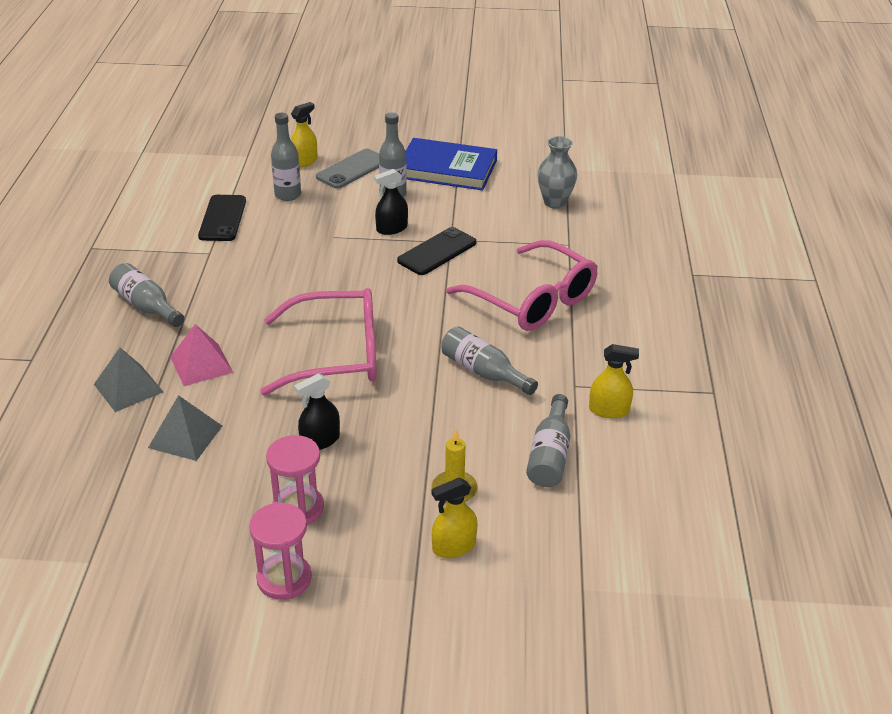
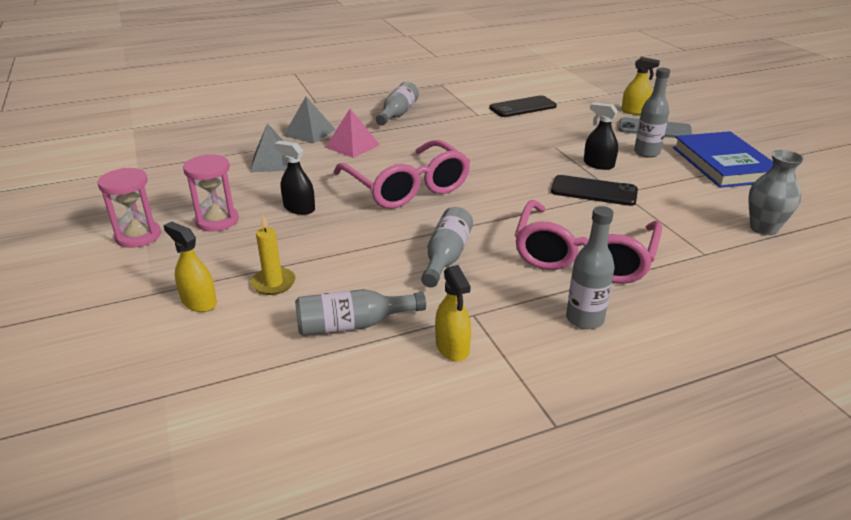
camera: 65 degrees right, 5 degrees down
(288, 195) = (583, 118): grey bottle -> grey bottle (584, 319)

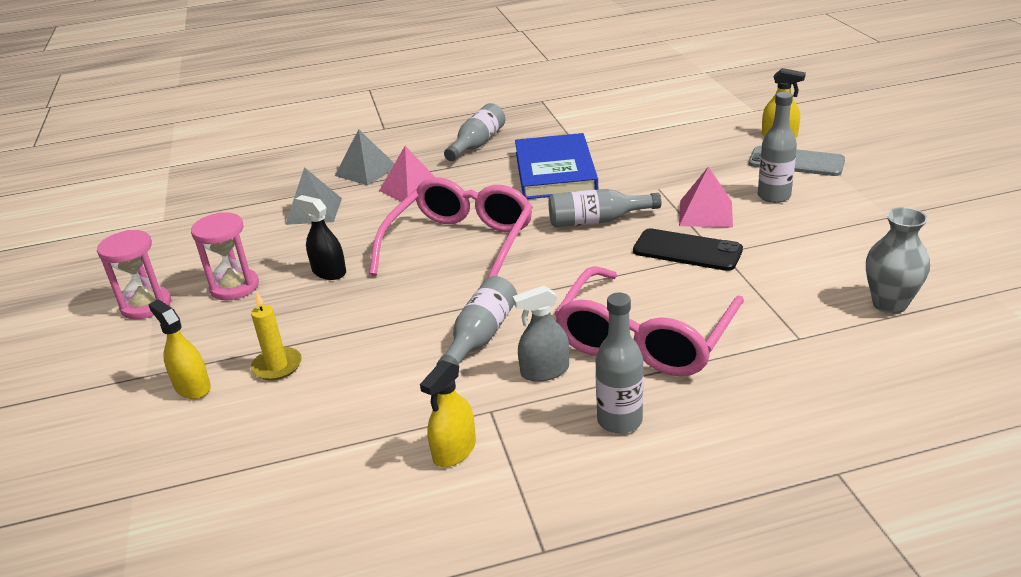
camera: 10 degrees right, 0 degrees up
(353, 325) = (351, 420): grey bottle -> grey bottle (597, 221)
(407, 187) = (461, 245): pink glasses -> pink glasses turned 135 degrees counterclockwise
(452, 347) = (454, 450): yellow spray bottle -> yellow spray bottle turned 45 degrees clockwise
(509, 282) = (544, 371): none -> grey spray bottle
(523, 107) = (635, 132): black phone -> none
(598, 164) = (705, 213): black spray bottle -> pink pyramid
(724, 164) = (870, 212): blue book -> blue book (555, 171)

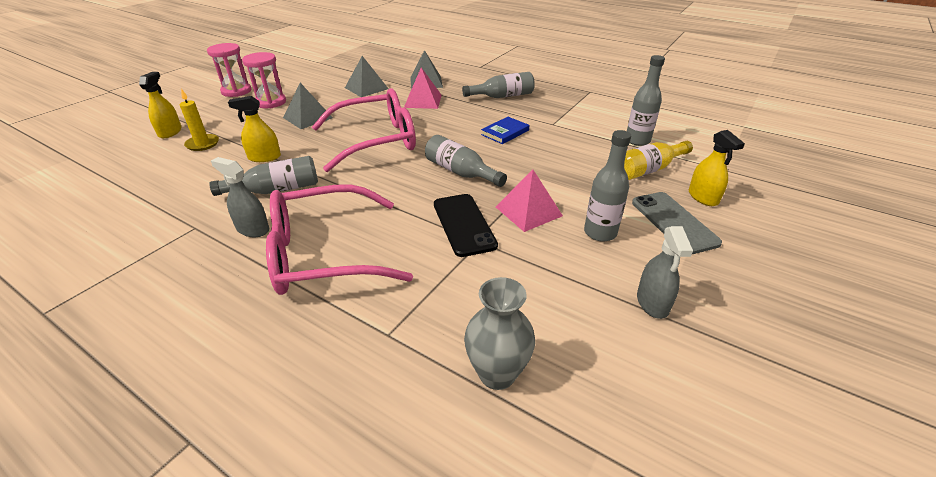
camera: 45 degrees right, 5 degrees up
(329, 272) = (308, 117): black spray bottle -> grey pyramid
(454, 450) = (144, 232): yellow spray bottle -> yellow spray bottle (264, 157)
(555, 171) = (505, 132): blue book -> blue book, size x0.49
(619, 420) = (209, 285): grey bottle -> grey bottle (637, 140)
(713, 138) = (647, 170): none -> yellow bottle
(876, 213) = (652, 302): none -> grey spray bottle

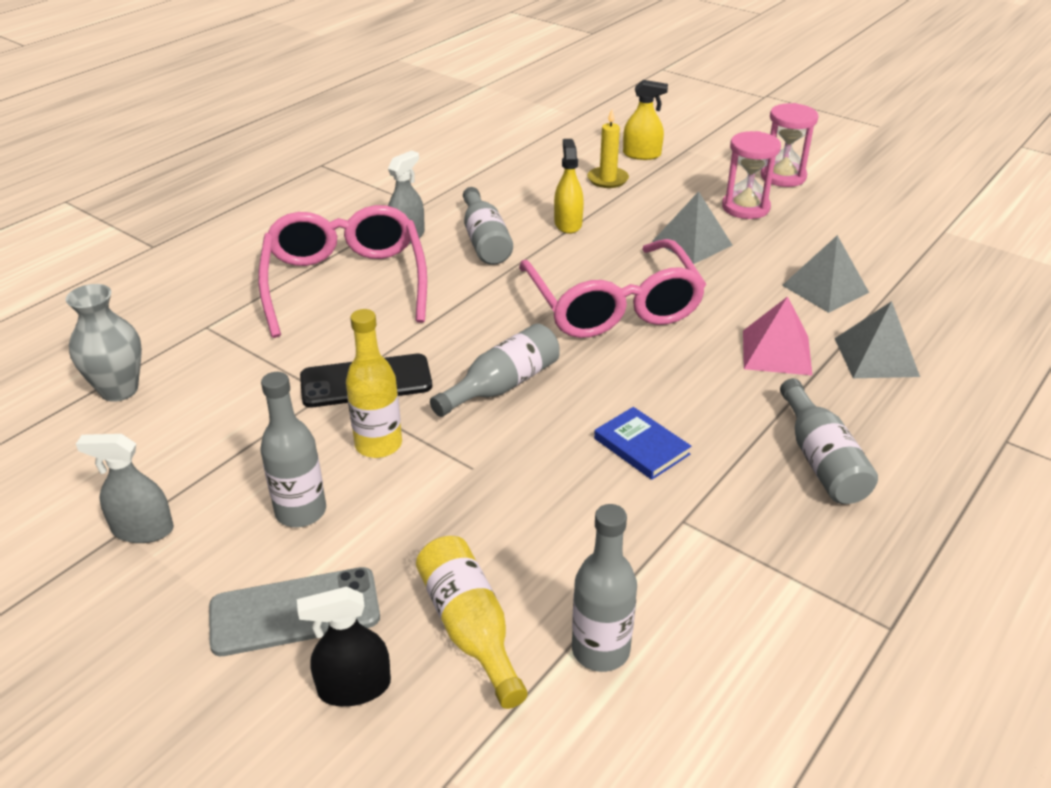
camera: 95 degrees right, 0 degrees up
(528, 211) = (378, 444): pink pyramid -> yellow bottle
(703, 197) = (354, 687): yellow spray bottle -> black spray bottle

